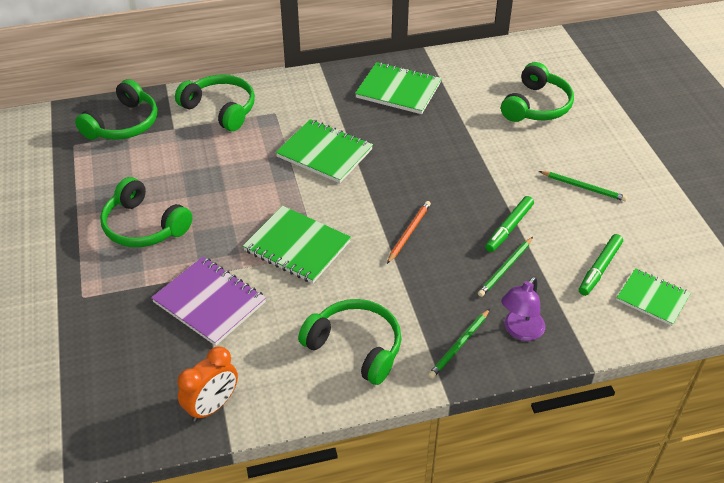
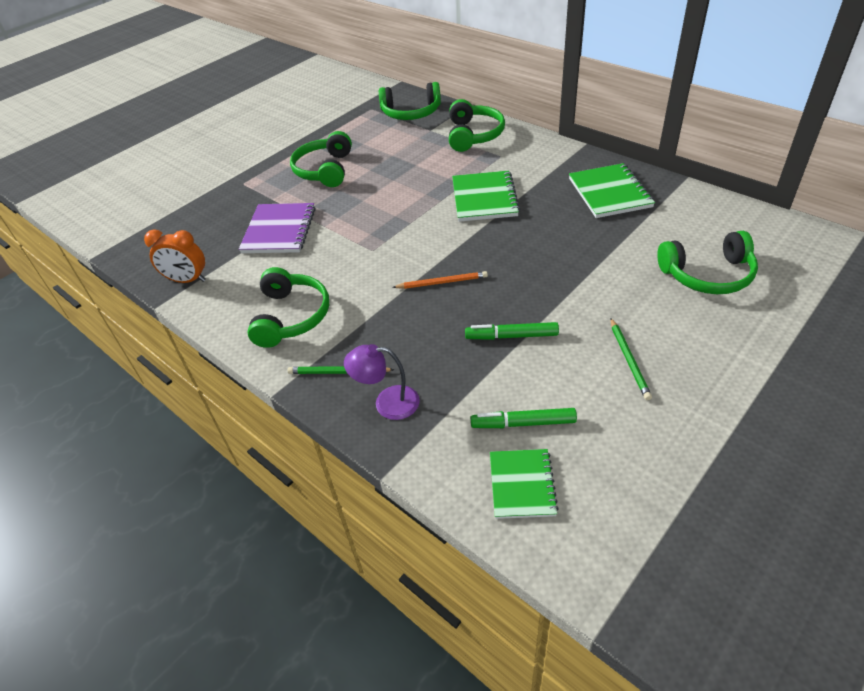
camera: 60 degrees right, 0 degrees up
(297, 246) = (369, 238): green notebook -> none
(505, 268) = (457, 358): green pencil -> none

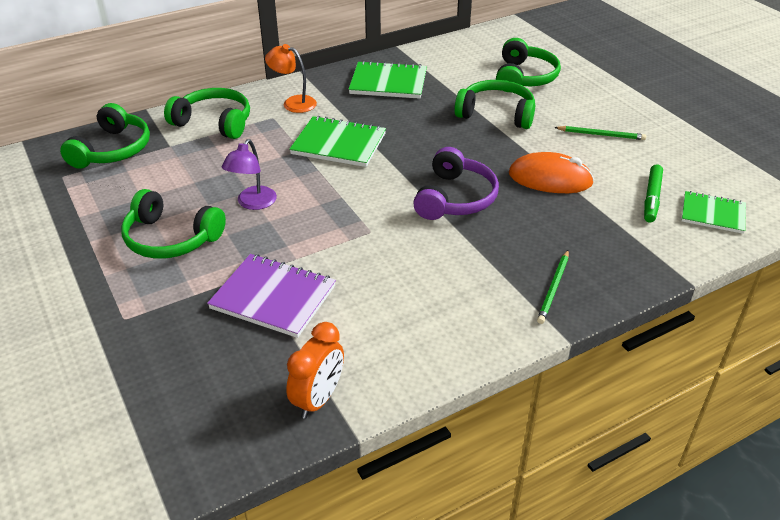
camera: 75 degrees left, 5 degrees down
(291, 316) = (449, 310): green headphones -> green headphones (496, 114)
(387, 403) = (606, 264): purple lamp -> purple lamp (253, 203)
(442, 282) = (455, 198): orange pencil -> purple headphones
(511, 336) = (550, 179): green marker -> orange mouse
(531, 157) = (293, 103): none -> orange lamp

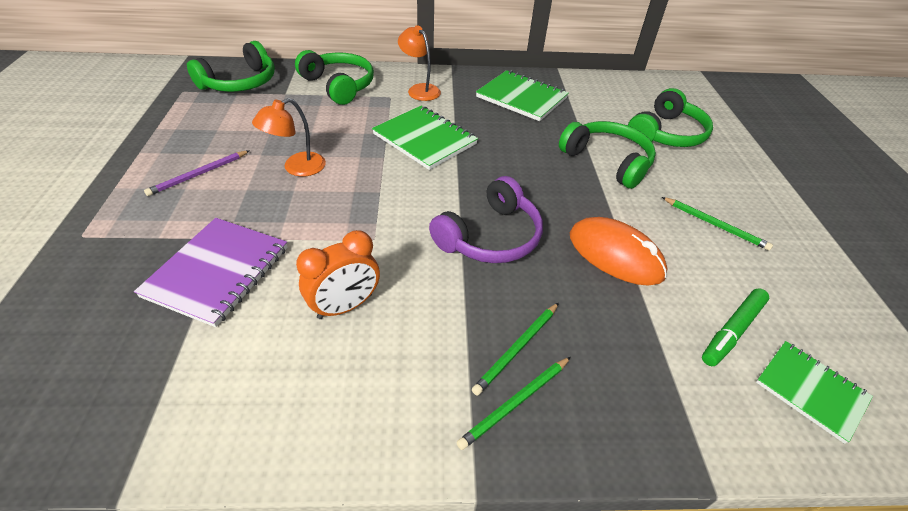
camera: 25 degrees right, 5 degrees up
(171, 238) = (199, 174): green headphones -> purple pencil
(253, 203) = (297, 168): purple lamp -> orange lamp
(273, 297) = (218, 272): purple notebook -> purple notebook turned 60 degrees clockwise
(318, 399) = (134, 420): orange clock -> orange clock (345, 306)
(531, 259) = (517, 349): none -> green pencil

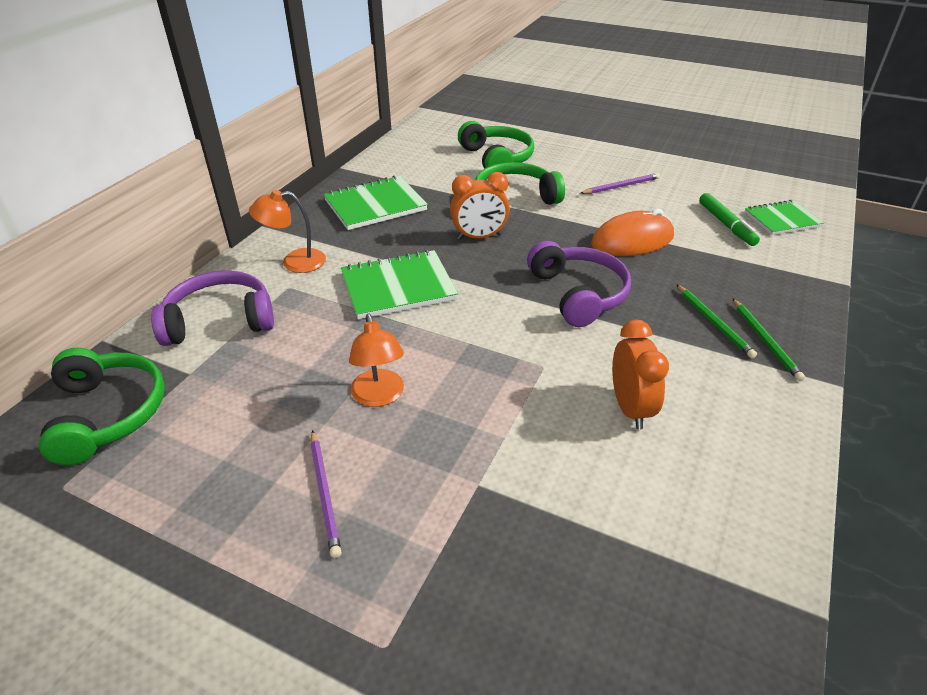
camera: 60 degrees left, 5 degrees down
(218, 272) = (536, 499): purple notebook -> none
(339, 85) = (220, 321): green headphones -> purple headphones
(527, 158) = (479, 237): none -> orange clock
(715, 225) = (621, 186): green pencil -> purple pencil

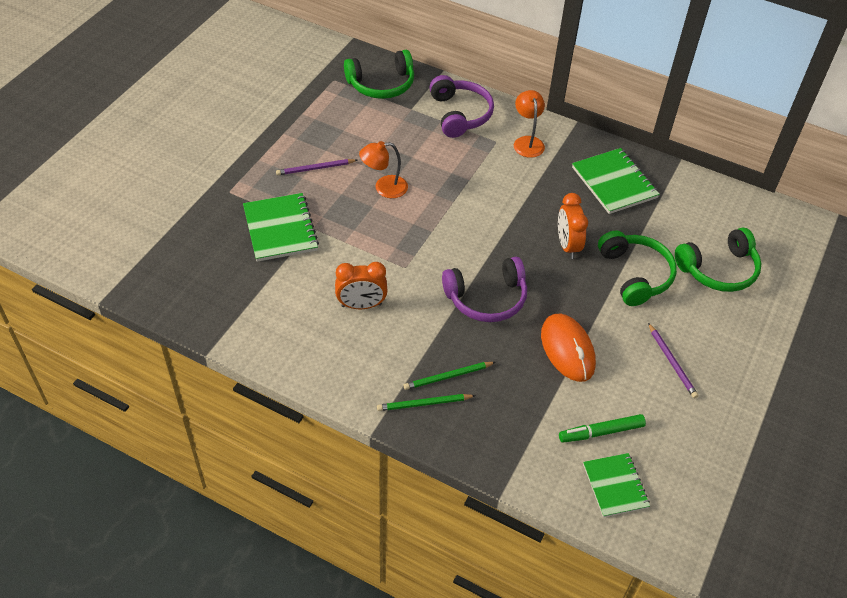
camera: 90 degrees right, 10 degrees up
(398, 287) = (496, 196): green notebook -> green notebook (280, 229)

